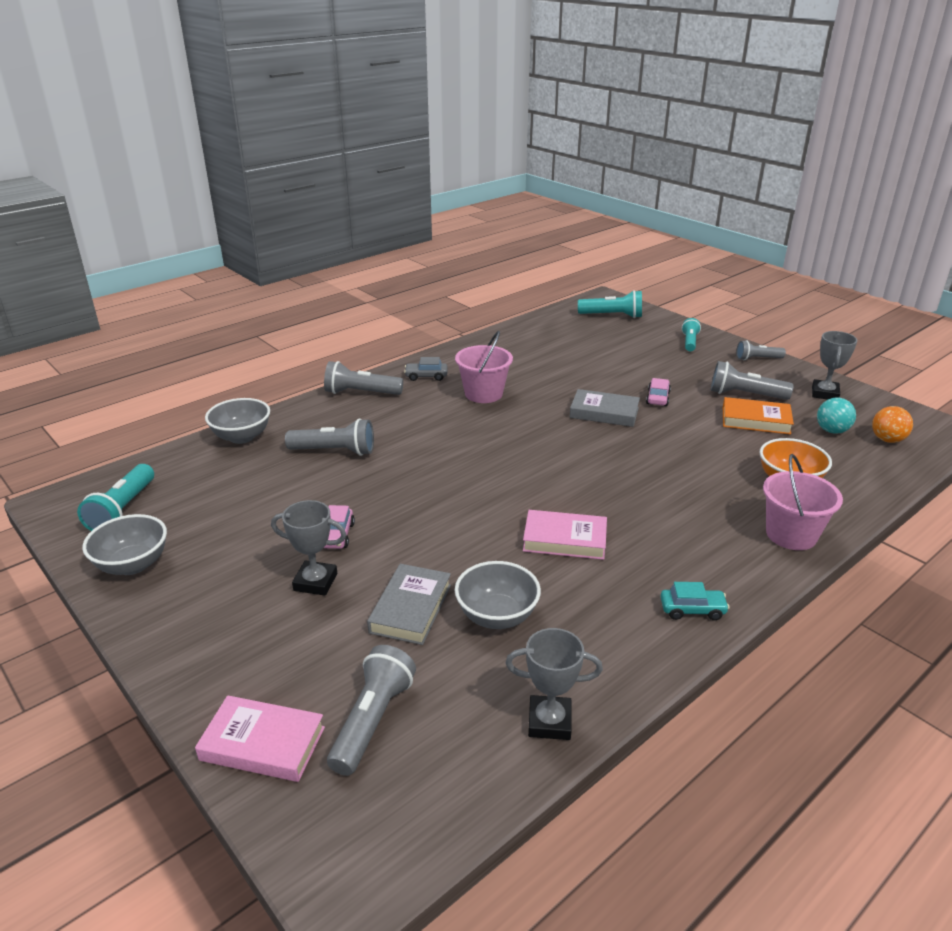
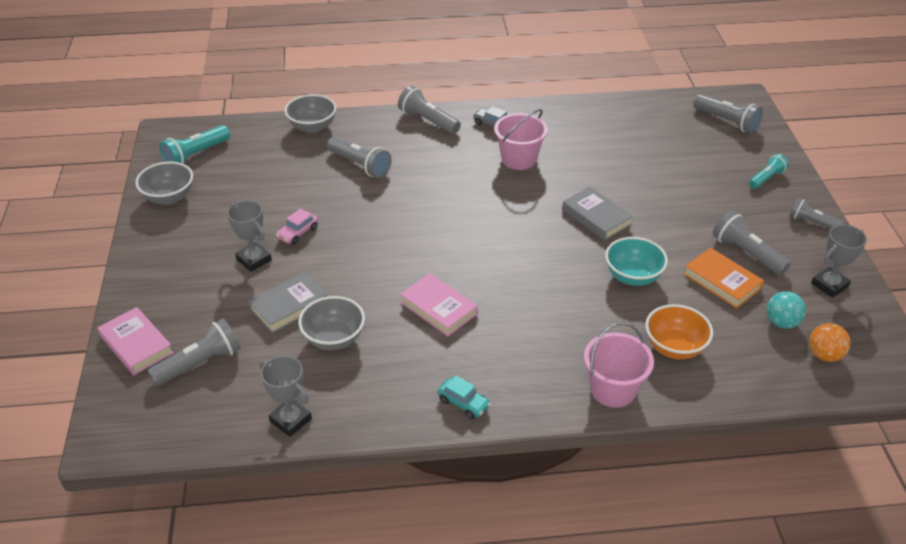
camera: 35 degrees right, 10 degrees up
(612, 316) = (727, 121): turquoise flashlight -> grey flashlight
(657, 398) = (660, 223): pink car -> none
(689, 444) = (632, 276): none -> turquoise bowl

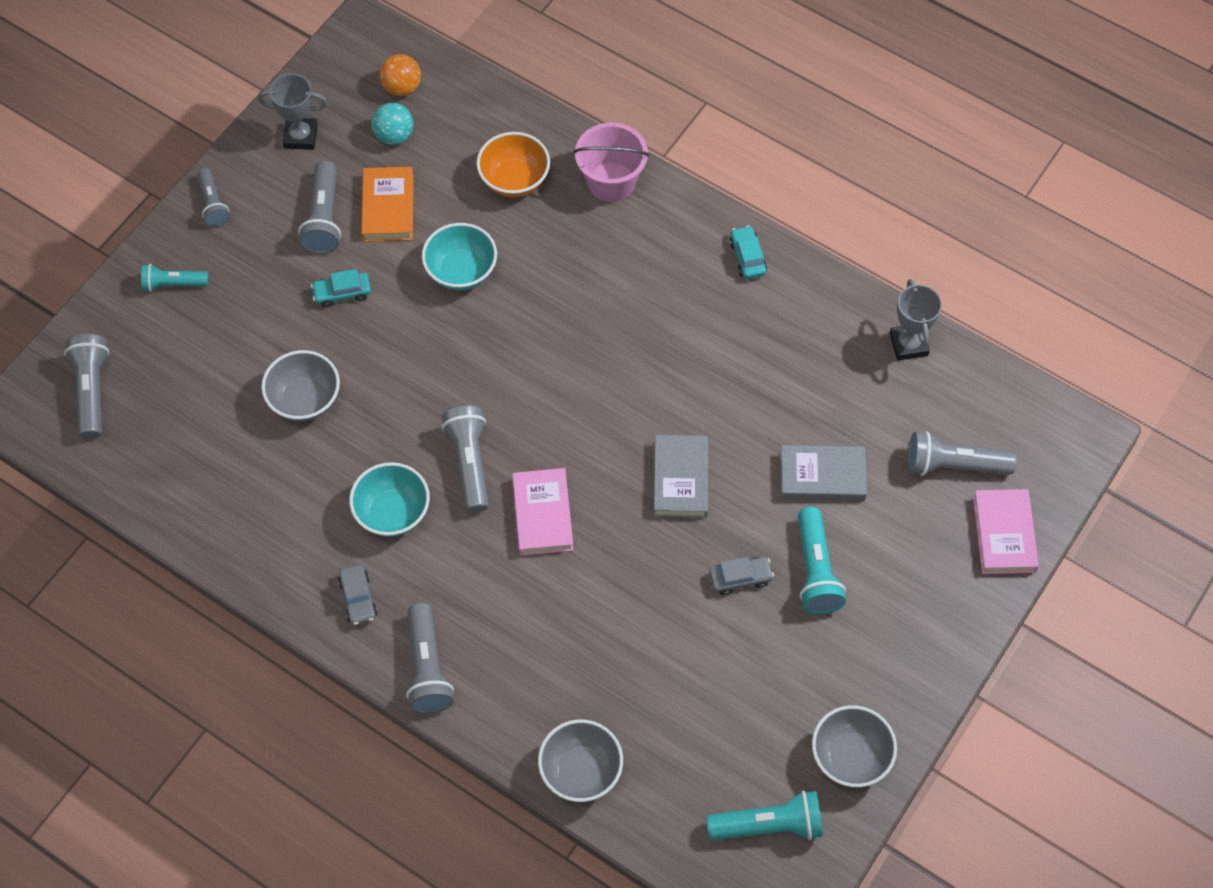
camera: 140 degrees left, 20 degrees up
(254, 260) = (815, 571): grey trophy -> turquoise flashlight
(298, 233) = (740, 578): pink car -> grey car
(334, 339) = (807, 404): grey bowl -> grey bowl (305, 400)
(360, 165) = (582, 644): grey flashlight -> grey flashlight (469, 463)
(438, 308) = (679, 369): pink book -> pink book (542, 514)
(519, 159) = (392, 513): pink bucket -> turquoise bowl
(596, 217) = (409, 365): grey book -> grey book (680, 479)
(679, 226) = (342, 293): none -> turquoise car

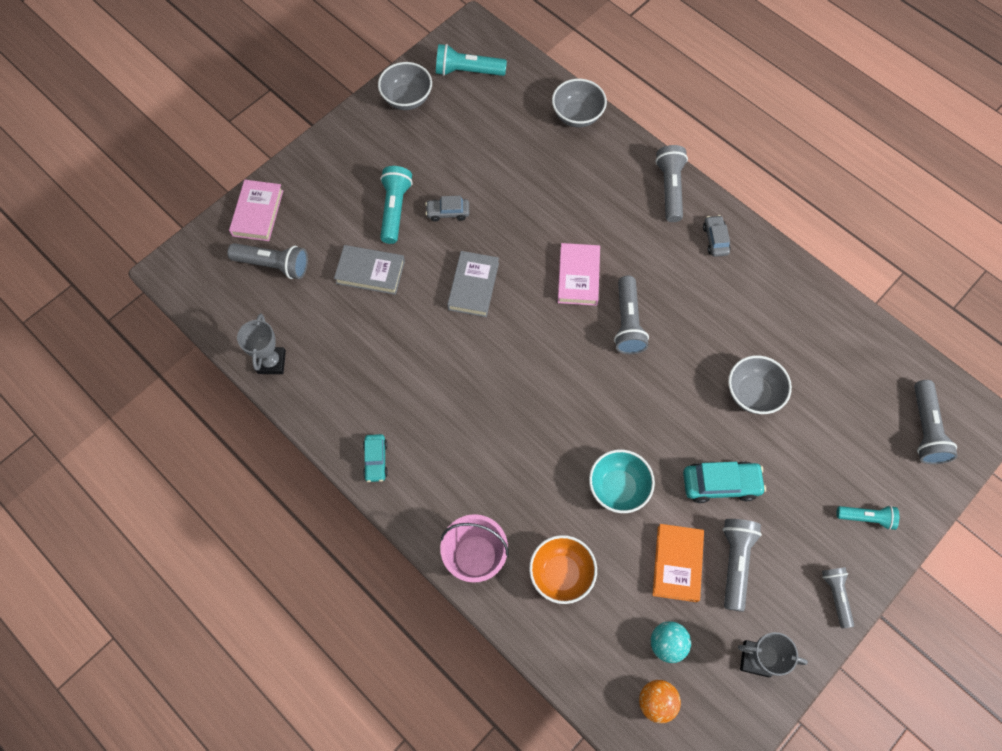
camera: 170 degrees left, 5 degrees up
(342, 293) = (720, 484): turquoise car -> turquoise car, size x1.59
(392, 513) = (688, 295): turquoise bowl -> none

